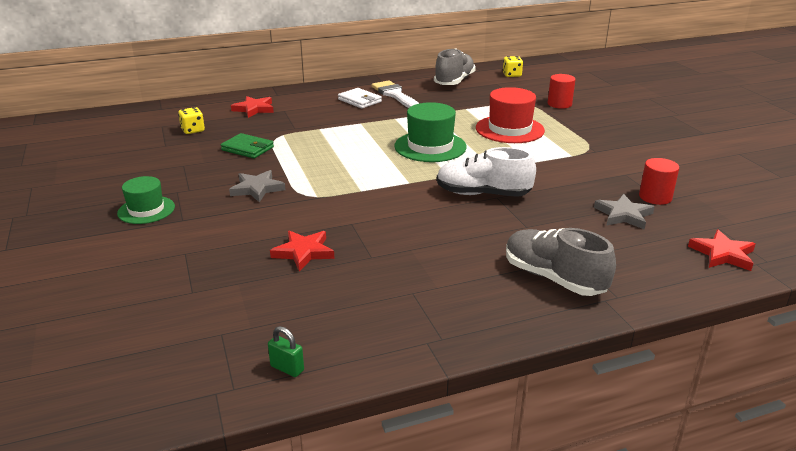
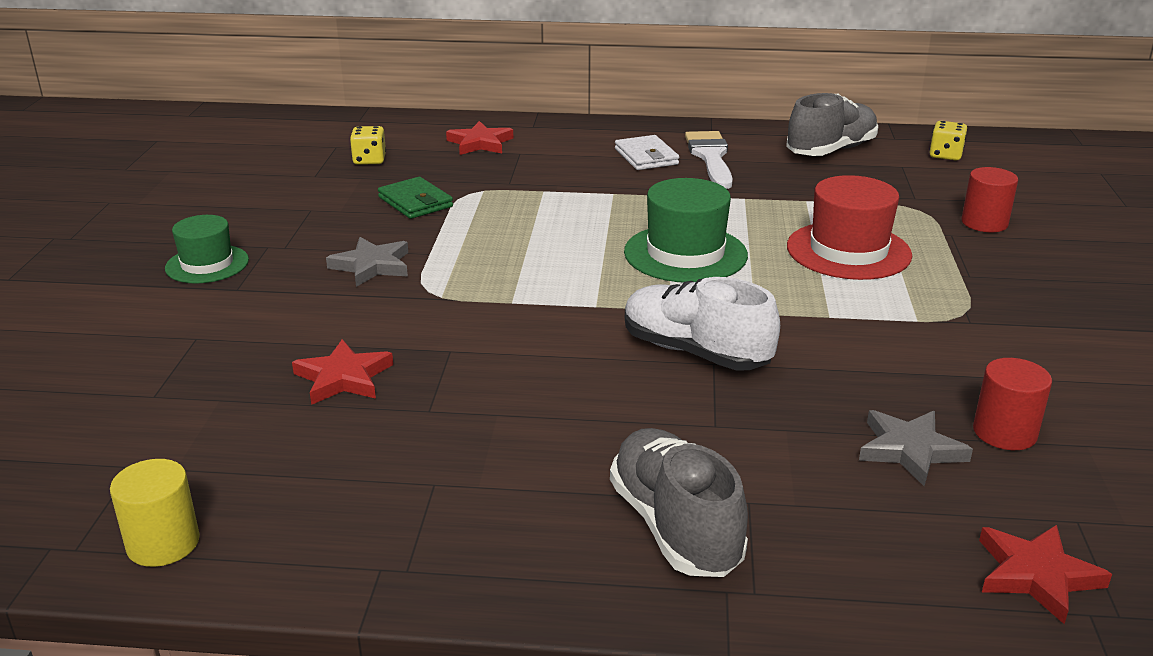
camera: 25 degrees right, 0 degrees up
(287, 368) = (163, 543): green padlock -> yellow cylinder

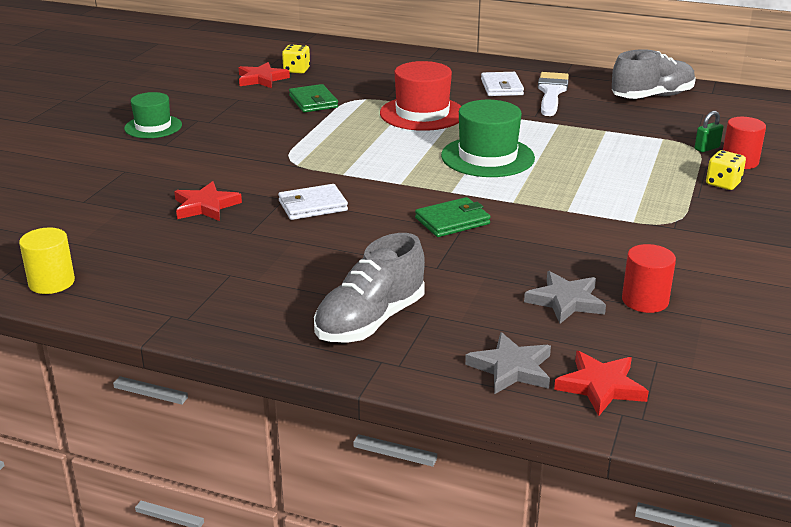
camera: 15 degrees right, 0 degrees up
(372, 266) = (260, 140): grey star -> grey star (511, 368)
(480, 143) = (382, 66): red star -> red star (261, 79)
(496, 356) = (312, 206): none -> white wallet
(675, 526) = (370, 321): grey shoe -> grey shoe turned 135 degrees counterclockwise
(695, 352) = (452, 221): white shoe -> green wallet
(848, 251) = (614, 169): red hat -> red hat (422, 113)
(936, 210) = (707, 148): none -> green padlock
(945, 155) = (745, 109): yellow dice -> yellow dice (723, 183)

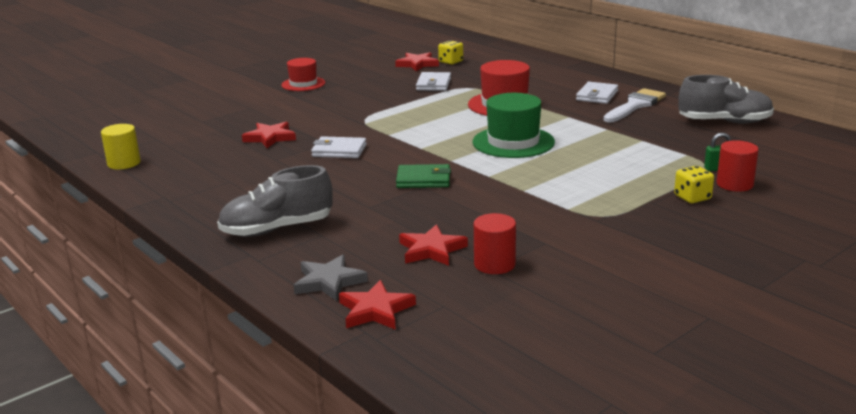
camera: 30 degrees right, 5 degrees down
(153, 127) = (303, 84): green hat -> red hat
(313, 102) = (433, 84): green wallet -> white wallet
(565, 301) = (431, 250): grey star -> red star

